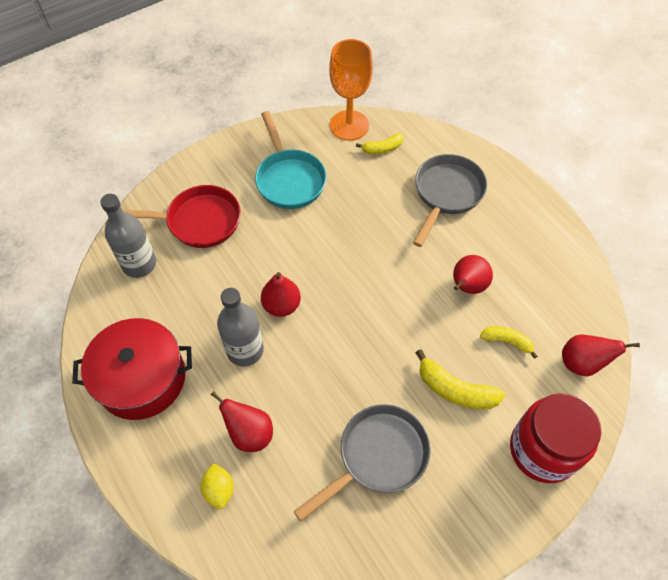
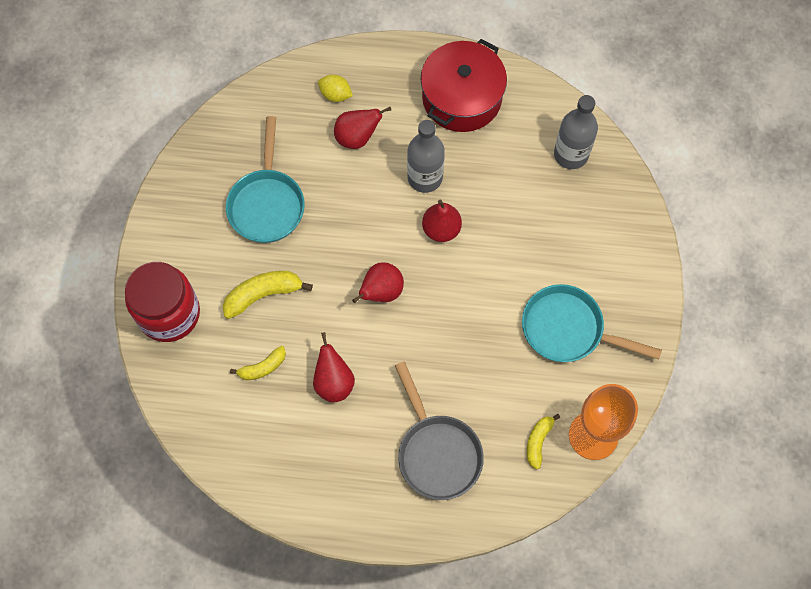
camera: 130 degrees right, 10 degrees up
(198, 221) = (580, 224): red pan -> none
(377, 456) = (267, 203): grey pan -> turquoise pan
(582, 363) = (196, 406): red pear -> red pear (381, 292)

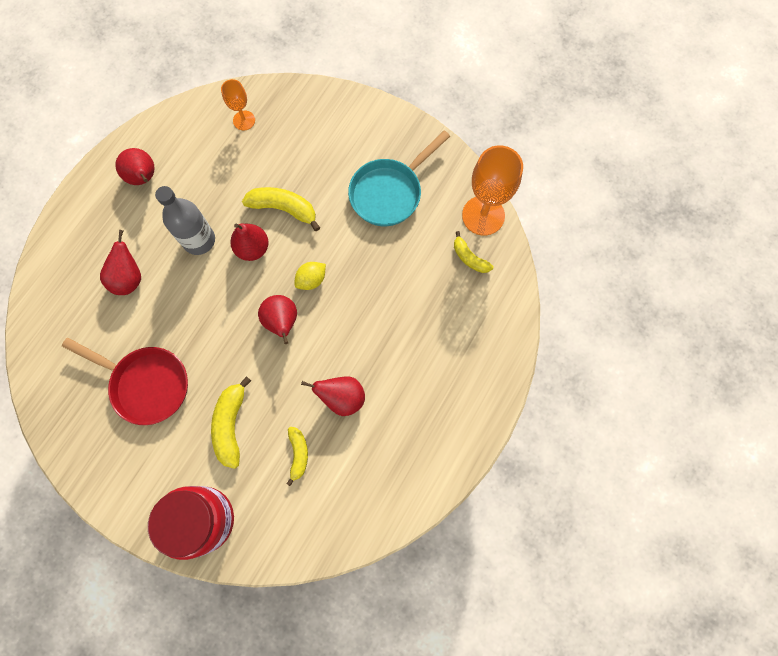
camera: 65 degrees left, 5 degrees up
(267, 203) = (146, 384): turquoise pan -> red pan
(335, 95) = (77, 278): yellow lemon -> yellow lemon (311, 280)
(437, 452) = (442, 340): grey pan -> none
(461, 98) = (144, 178): red pot -> red pear
(497, 237) = (284, 209): none -> yellow banana
(571, 154) = (244, 120): grey bottle -> orange goblet

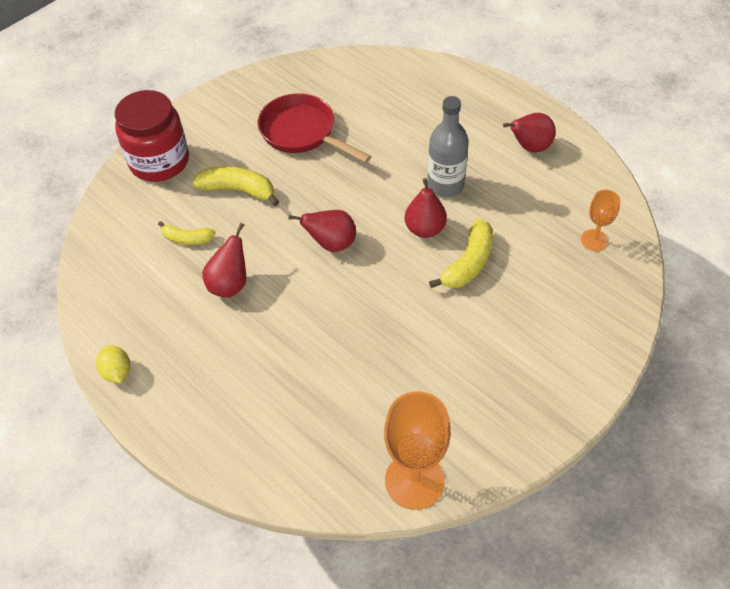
camera: 105 degrees right, 20 degrees down
(129, 278) = (415, 128): red pear -> none
(146, 384) = (302, 133): red pan -> red pan turned 90 degrees clockwise
(311, 280) = (373, 277): yellow lemon -> yellow lemon (117, 372)
(389, 192) = (470, 375): turquoise pan -> none
(469, 258) = (357, 449): yellow banana -> none

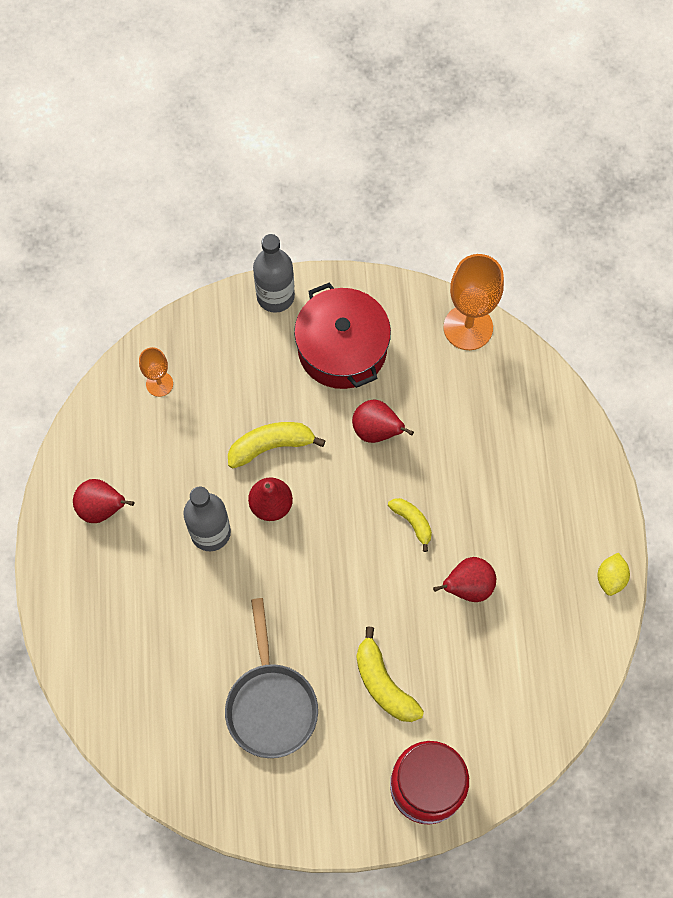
camera: 140 degrees left, 15 degrees up
(187, 239) = (467, 666): yellow banana -> yellow banana (412, 522)
(302, 133) = (271, 704): red pan -> grey pan
(331, 244) = (356, 555): red pear -> red pear (376, 430)
(497, 372) = (342, 349): none -> red pot
(596, 369) = (275, 296): none -> grey bottle

